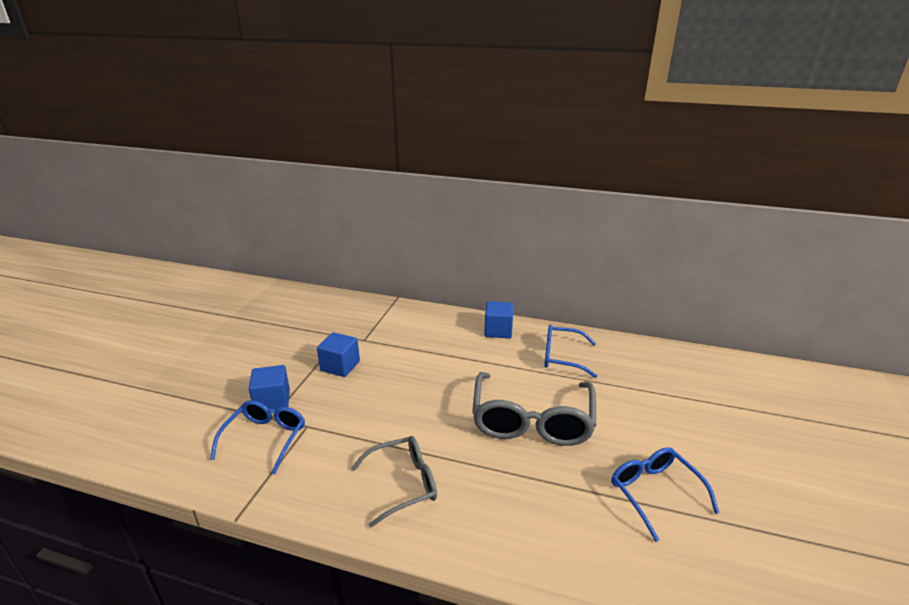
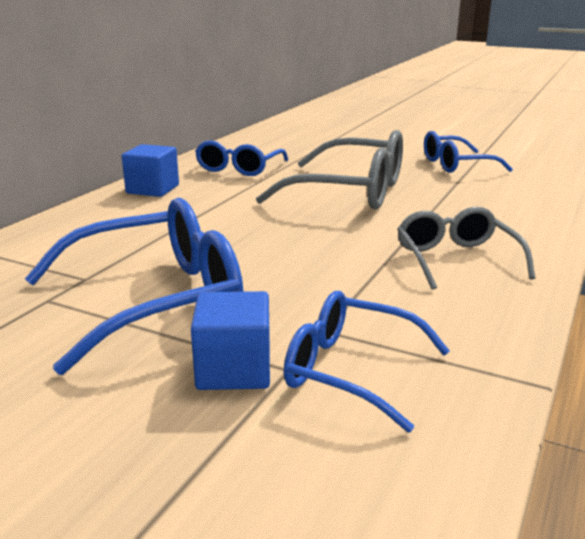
camera: 80 degrees left, 5 degrees down
(340, 366) = (157, 300): blue cube -> blue glasses

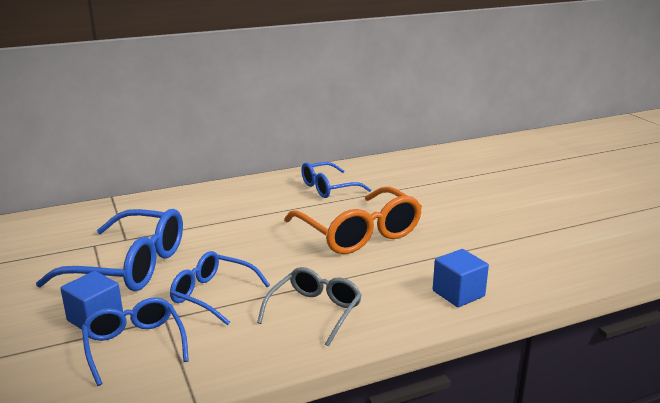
camera: 40 degrees right, 0 degrees up
(153, 189) = (251, 189): blue cube -> blue cube (458, 293)
(352, 192) = (359, 234): grey glasses -> orange glasses
(455, 165) = (486, 237): blue glasses -> blue glasses (212, 294)

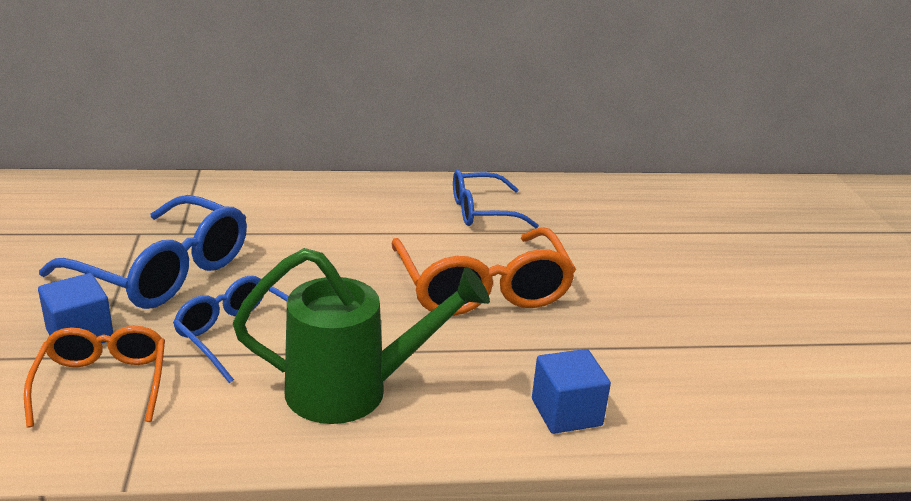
camera: 15 degrees right, 5 degrees up
(134, 345) = (103, 383): blue glasses -> orange glasses
(315, 311) = (353, 391): grey glasses -> green watering can

